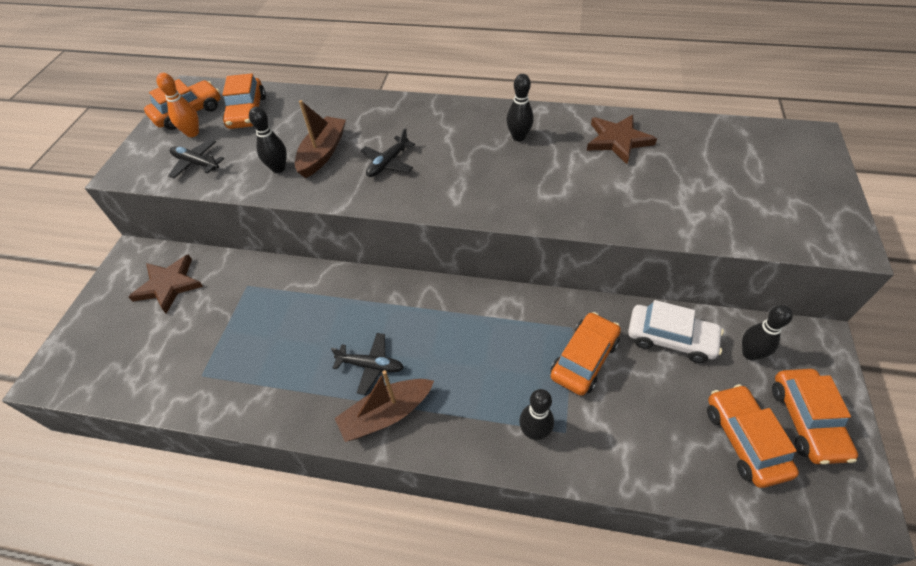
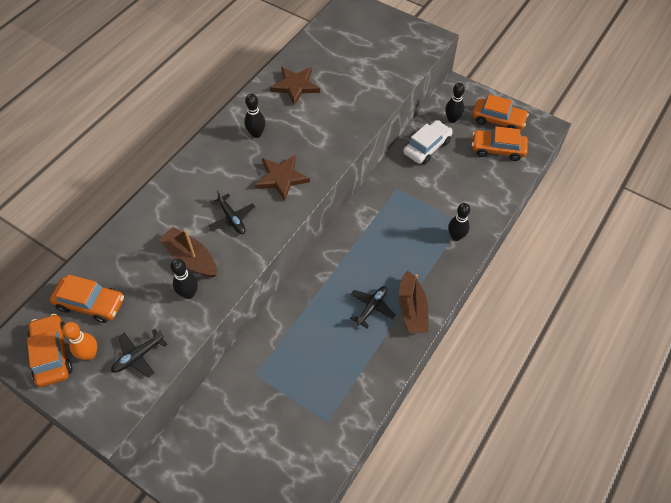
camera: 70 degrees left, 5 degrees up
(168, 285) = (219, 437): brown star -> brown star (281, 178)
(584, 359) = (421, 193): orange car -> none

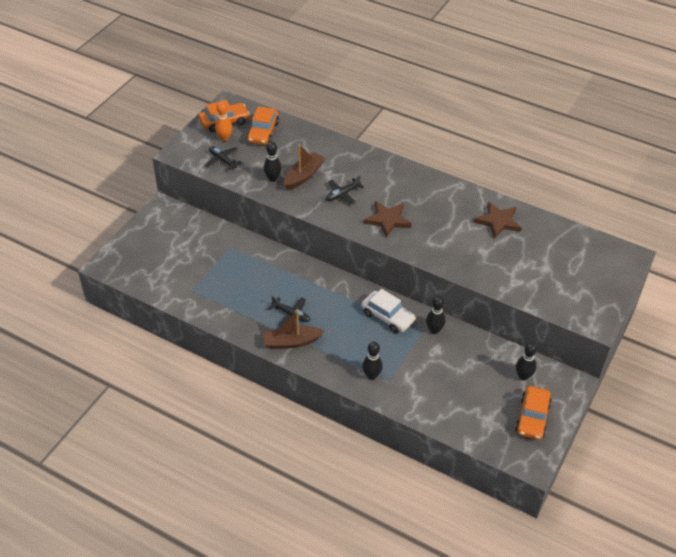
camera: 85 degrees right, 10 degrees down
(256, 134) = (434, 200): black bowling pin -> black bowling pin (434, 330)
(427, 147) = (479, 354): white car -> white car (388, 316)
(497, 149) = (489, 415): orange car -> none

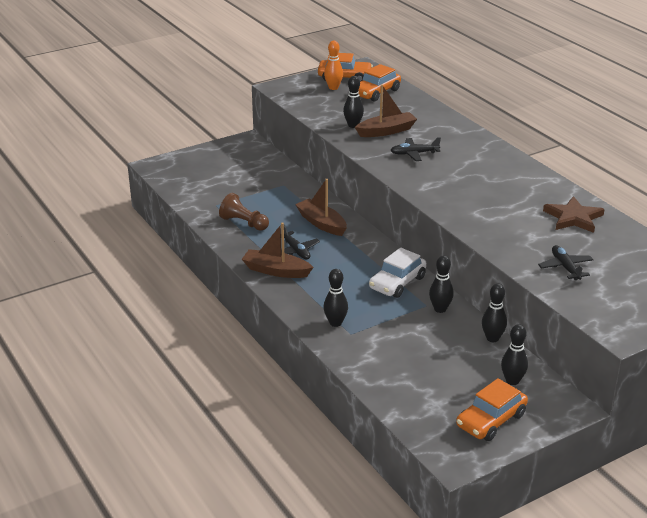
camera: 30 degrees right, 15 degrees down
(222, 160) = (316, 102): black plane -> black plane (565, 267)
(229, 301) = (244, 223): none -> brown pawn
(290, 278) = (321, 223): none -> brown boat
(387, 220) = (445, 184): brown star -> none
(388, 316) = (397, 283): white car -> white car turned 60 degrees clockwise
(486, 343) = (492, 338): none -> black bowling pin

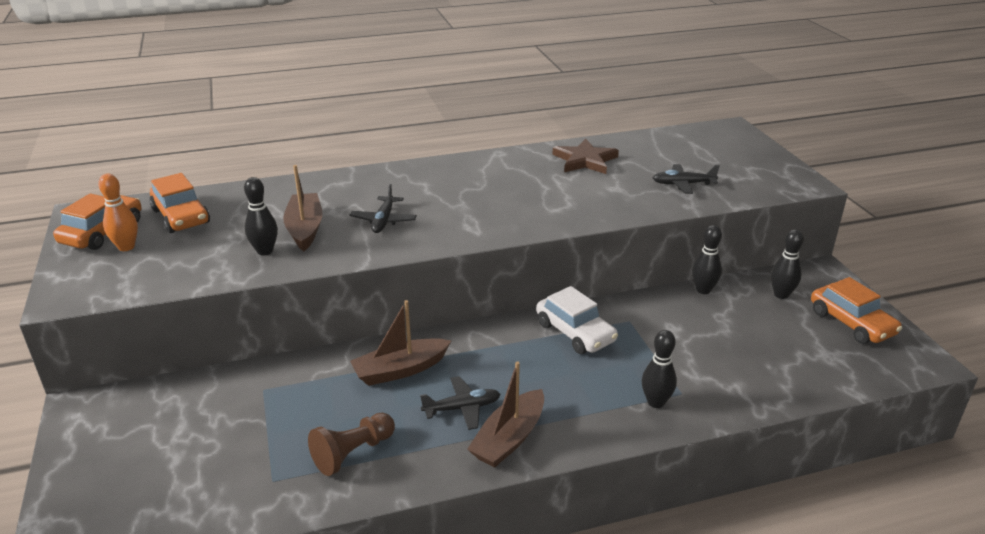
camera: 75 degrees left, 0 degrees up
(440, 309) = (640, 312): black bowling pin -> none

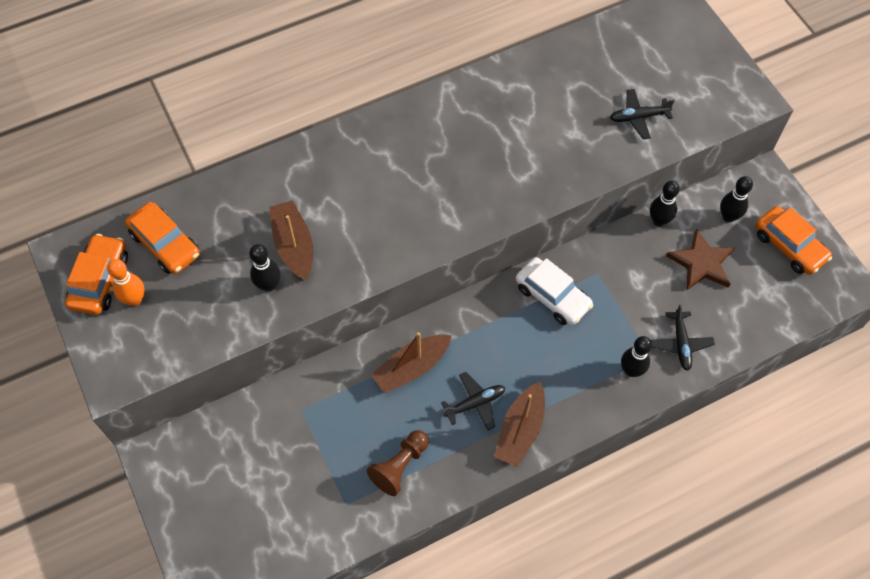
camera: 10 degrees left, 30 degrees up
(383, 221) = (364, 221): black plane -> black plane (681, 344)
(585, 160) = (537, 88): brown star -> brown star (701, 263)

